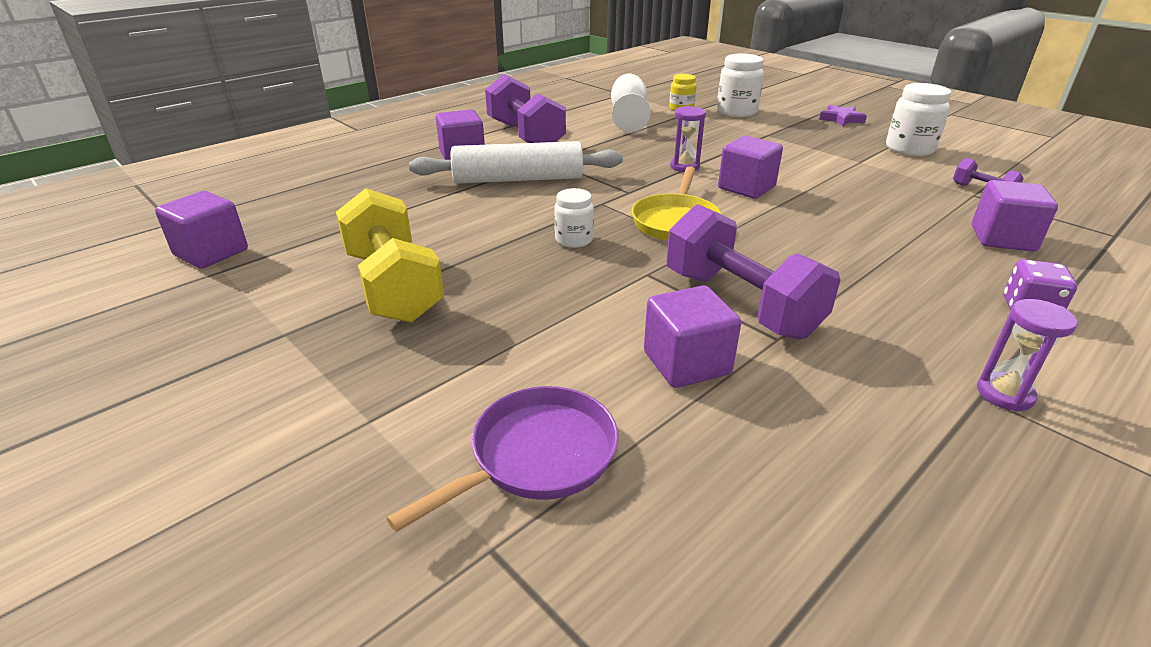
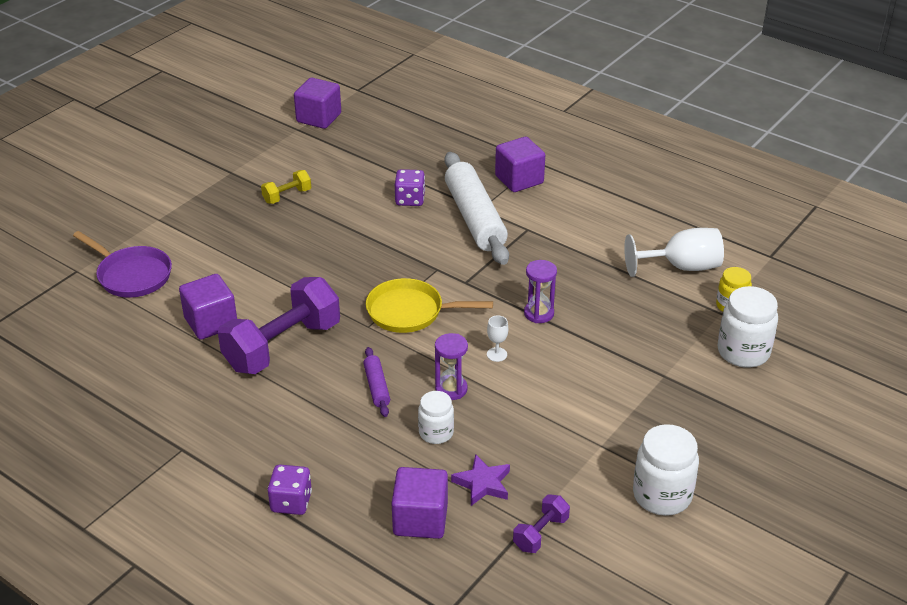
camera: 80 degrees right, 5 degrees up
(393, 286) = (287, 196): yellow dumbbell -> yellow dumbbell, size x0.46
(461, 207) = (410, 199): none -> purple dice
(525, 136) = (587, 206): purple dumbbell -> none
(574, 240) = (366, 261): white jar -> white jar (436, 433)
(746, 188) = (497, 354): purple cube -> white goblet
(808, 247) = (377, 387): none -> purple rolling pin
(841, 119) = (760, 446): purple star -> purple star (482, 483)
(1004, 394) = (184, 460): purple hourglass -> purple hourglass (451, 389)

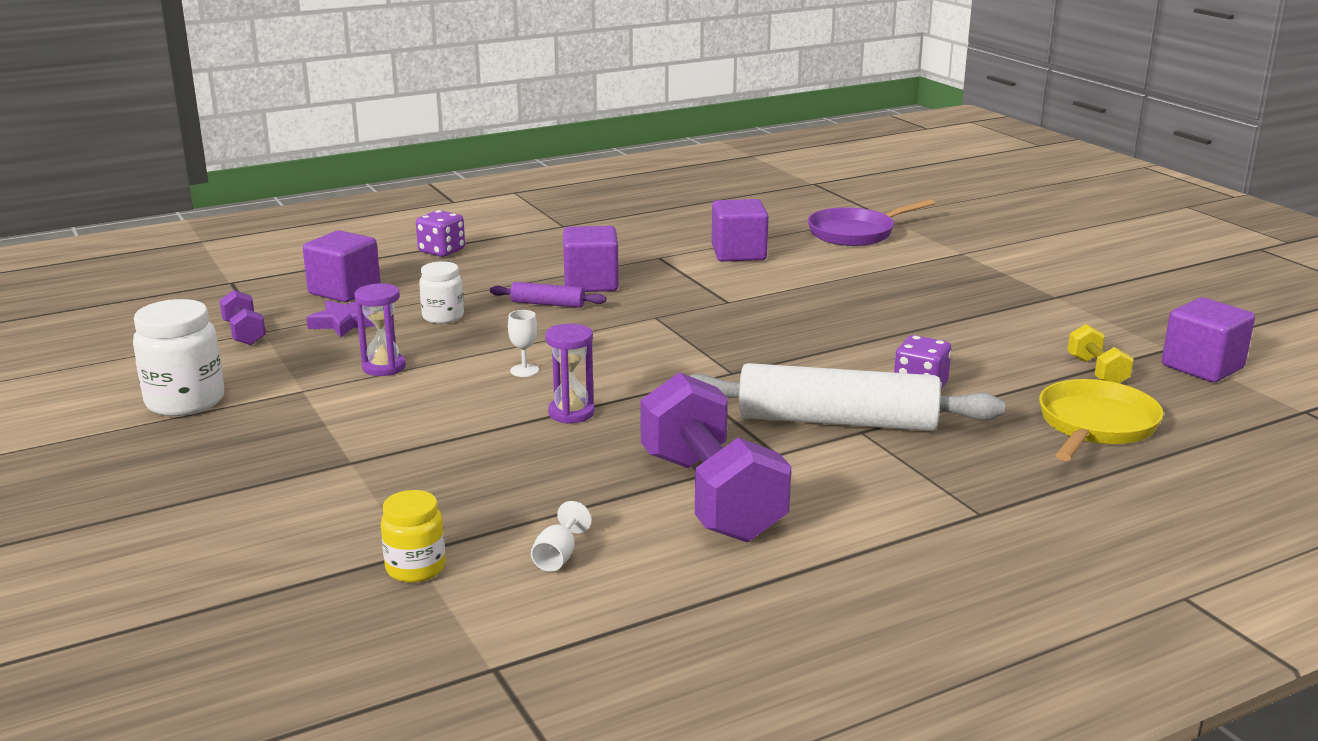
camera: 115 degrees right, 15 degrees down
(282, 346) = (665, 276): purple dumbbell -> purple dumbbell (711, 496)
(287, 196) = (976, 317): yellow dumbbell -> yellow dumbbell (1097, 371)
(410, 312) = (658, 341): yellow pan -> yellow pan (1095, 426)
(451, 389) = (498, 336): purple hourglass -> purple hourglass (384, 367)
(519, 179) = (929, 482): purple cube -> purple cube (591, 283)
(681, 267) = (558, 556): white goblet -> white goblet, size x0.45
(743, 352) = (310, 539): white jar -> none

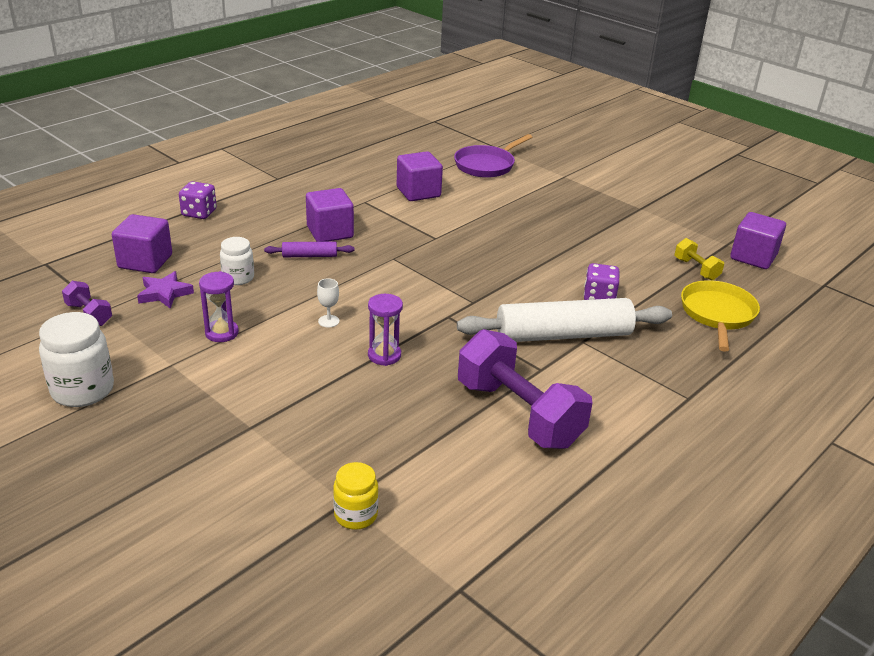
camera: 20 degrees left, 10 degrees up
(558, 556) = (448, 485): white goblet -> none

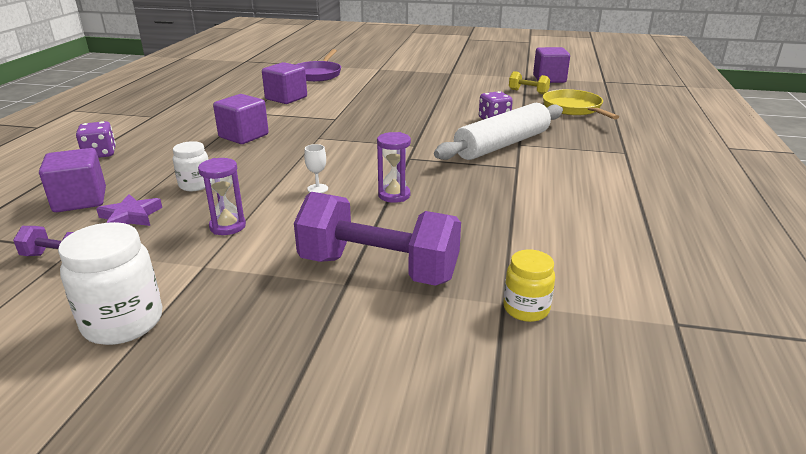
camera: 30 degrees left, 5 degrees down
(309, 256) = (245, 154): purple rolling pin -> none
(518, 414) = (542, 196): purple dumbbell -> purple dumbbell (378, 269)

